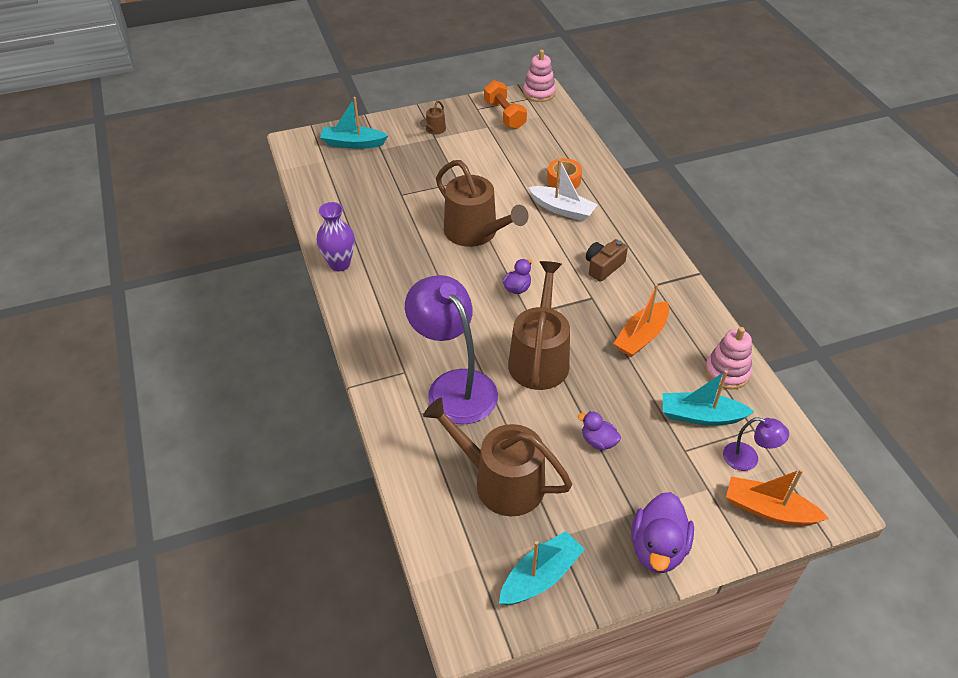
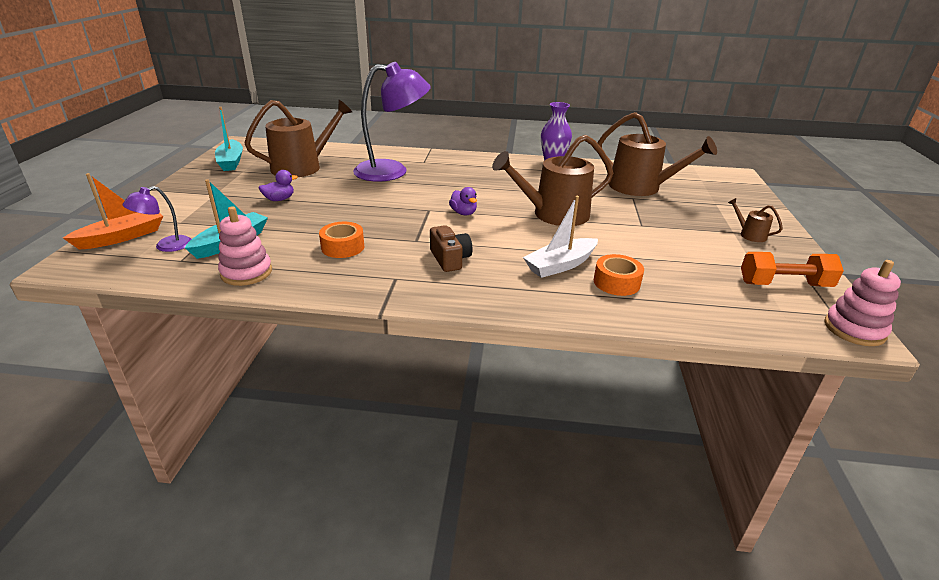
camera: 115 degrees right, 15 degrees down
(353, 143) = (728, 194): turquoise boat -> none
(539, 358) = (378, 201): brown watering can -> brown watering can (640, 187)
(641, 336) = (342, 247): orange boat -> orange tape
(658, 548) = (181, 193): purple duck -> none

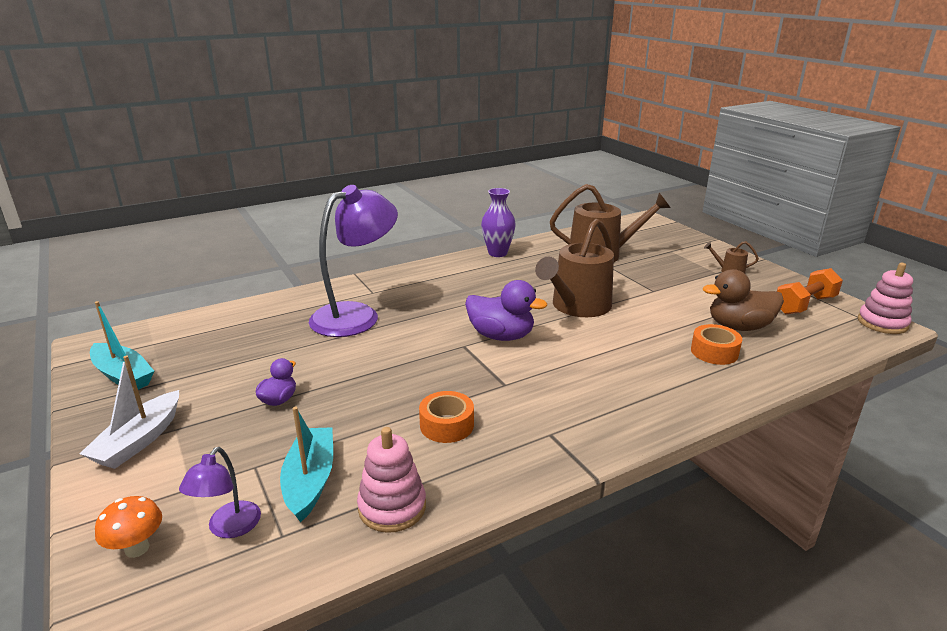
camera: 35 degrees left, 5 degrees down
(122, 237) = (137, 548): orange boat -> orange mushroom
(302, 167) = (238, 347): brown watering can -> none
(450, 259) = (565, 390): brown camera -> none
(463, 213) = (501, 336): purple duck -> purple duck, size x1.80
(560, 265) = (655, 354): white boat -> white boat (139, 440)
(676, 275) = (739, 327): none -> brown duck

